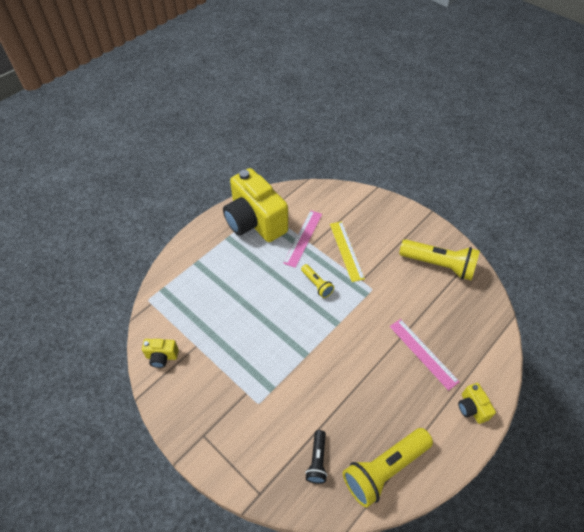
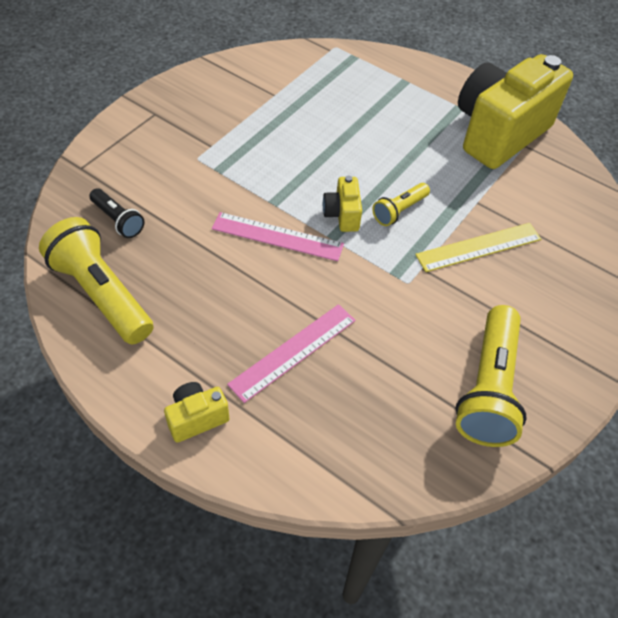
camera: 80 degrees right, 0 degrees up
(162, 357) = (256, 68): yellow camera -> yellow camera (342, 215)
(303, 238) = (487, 191): pink ruler -> pink ruler (277, 236)
(317, 460) = (118, 220): black flashlight -> black flashlight turned 135 degrees counterclockwise

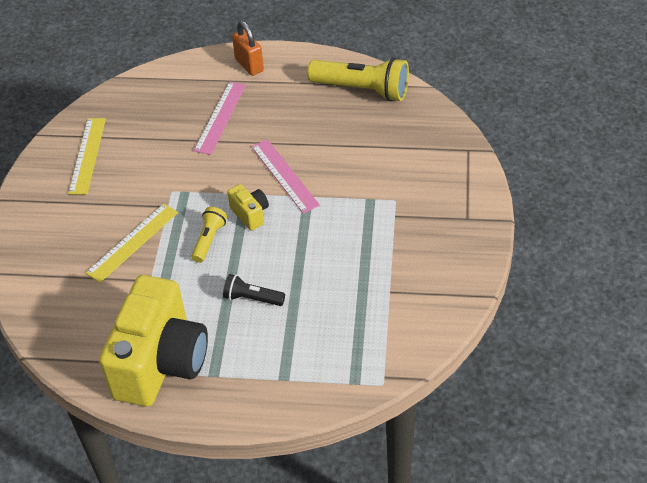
camera: 155 degrees right, 5 degrees down
(118, 220) = (401, 131): black flashlight -> black flashlight (252, 298)
(196, 418) = (249, 65): yellow camera -> orange padlock
(277, 236) = (284, 175): pink ruler -> pink ruler turned 75 degrees clockwise
(488, 388) = (87, 155): yellow flashlight -> yellow ruler

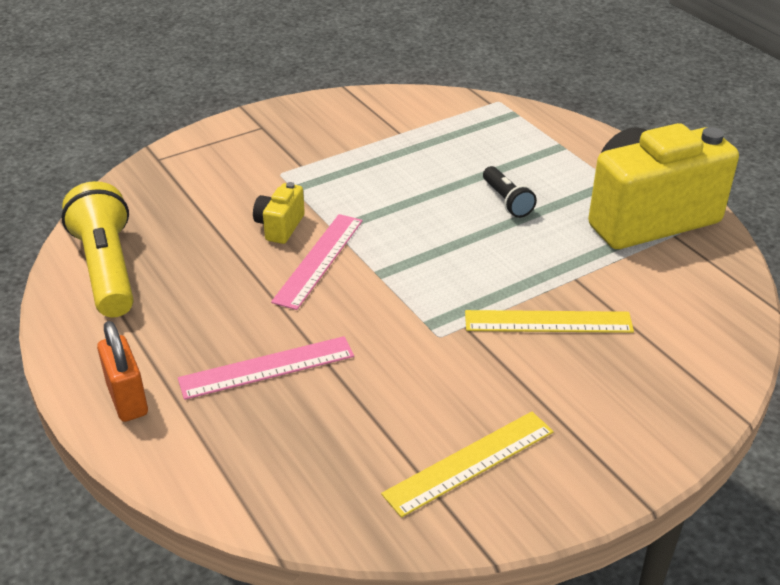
camera: 130 degrees left, 10 degrees down
(209, 240) = (473, 266): yellow flashlight -> none
(249, 65) = (127, 399): orange padlock -> orange padlock turned 45 degrees counterclockwise
(250, 214) = (404, 256): yellow camera -> yellow camera (280, 227)

